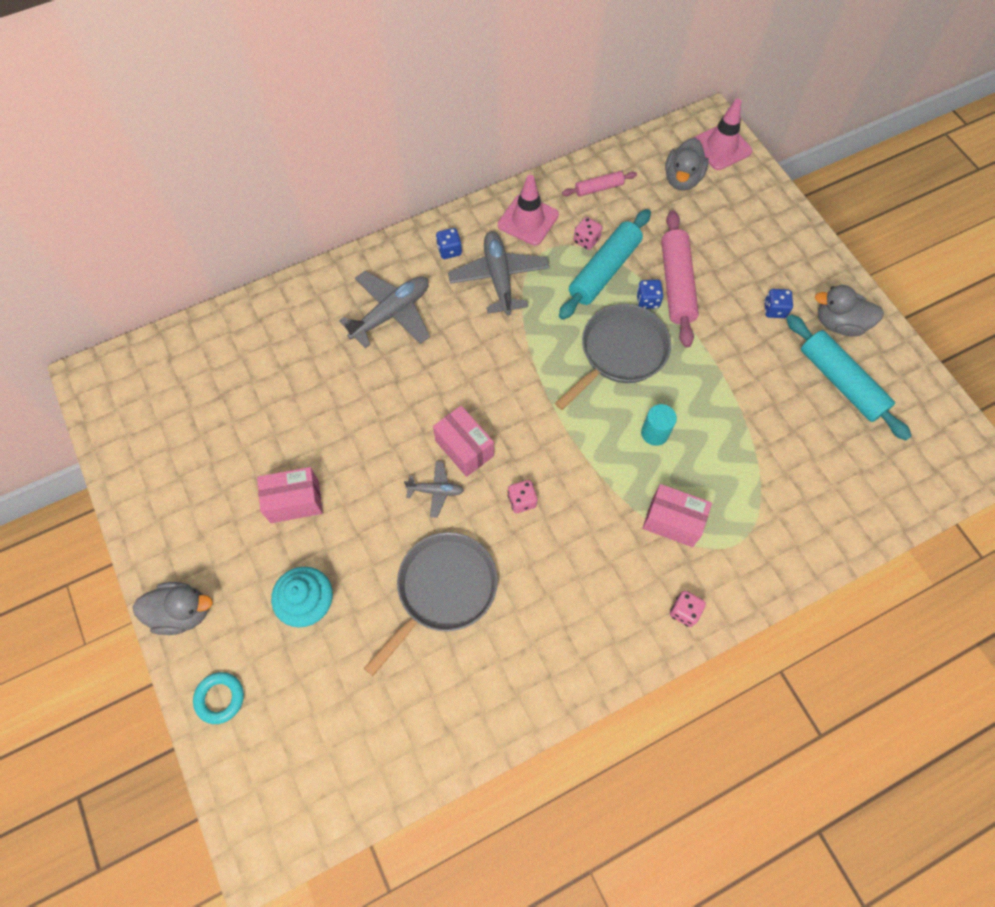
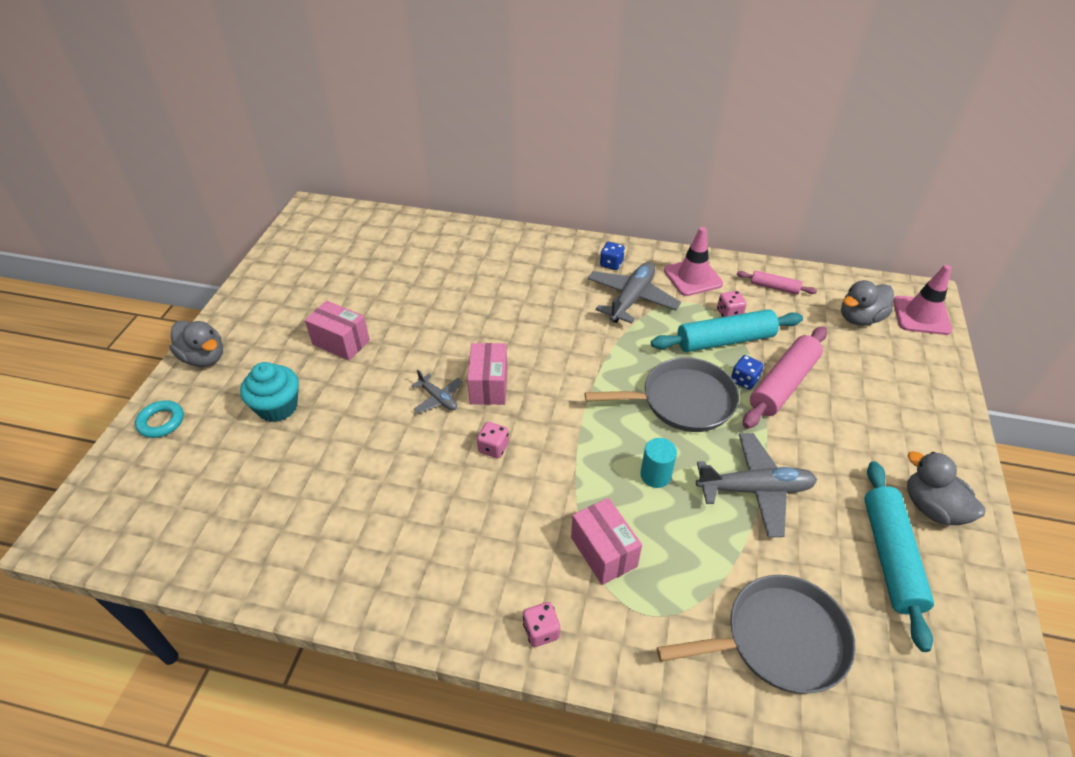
camera: 40 degrees right, 20 degrees down
(391, 313) = (528, 277): grey plane -> grey plane (755, 489)
(443, 590) = (370, 464): grey pan -> grey pan (778, 640)
(774, 310) = (867, 456): blue dice -> none

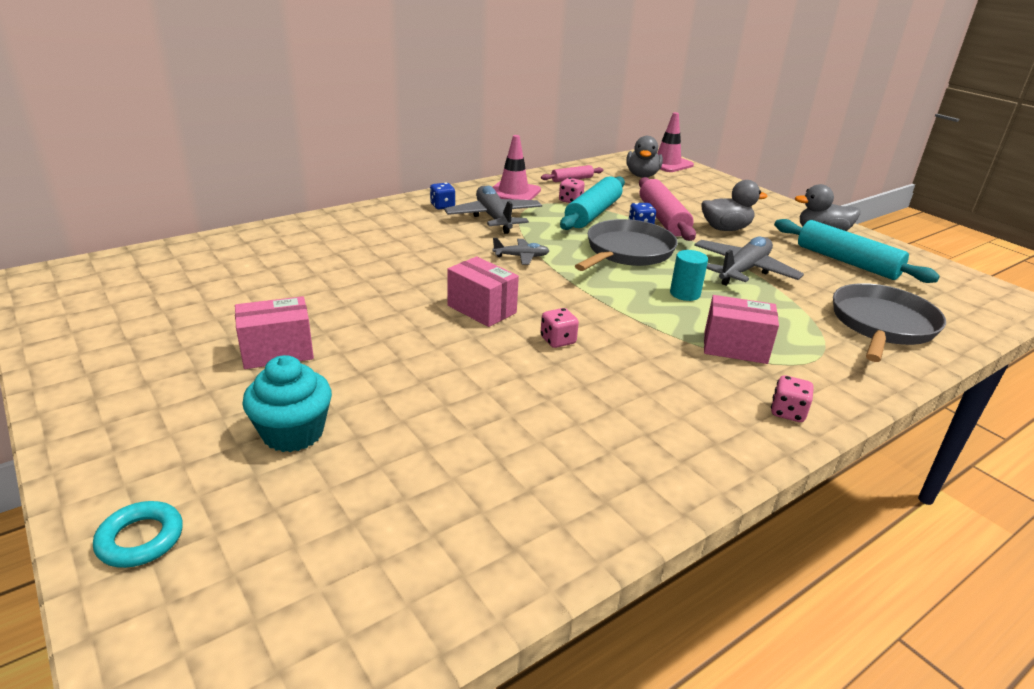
camera: 50 degrees left, 15 degrees down
(204, 358) = (100, 452): grey duck -> grey duck (725, 229)
(438, 398) = (454, 338): grey plane -> grey plane (521, 257)

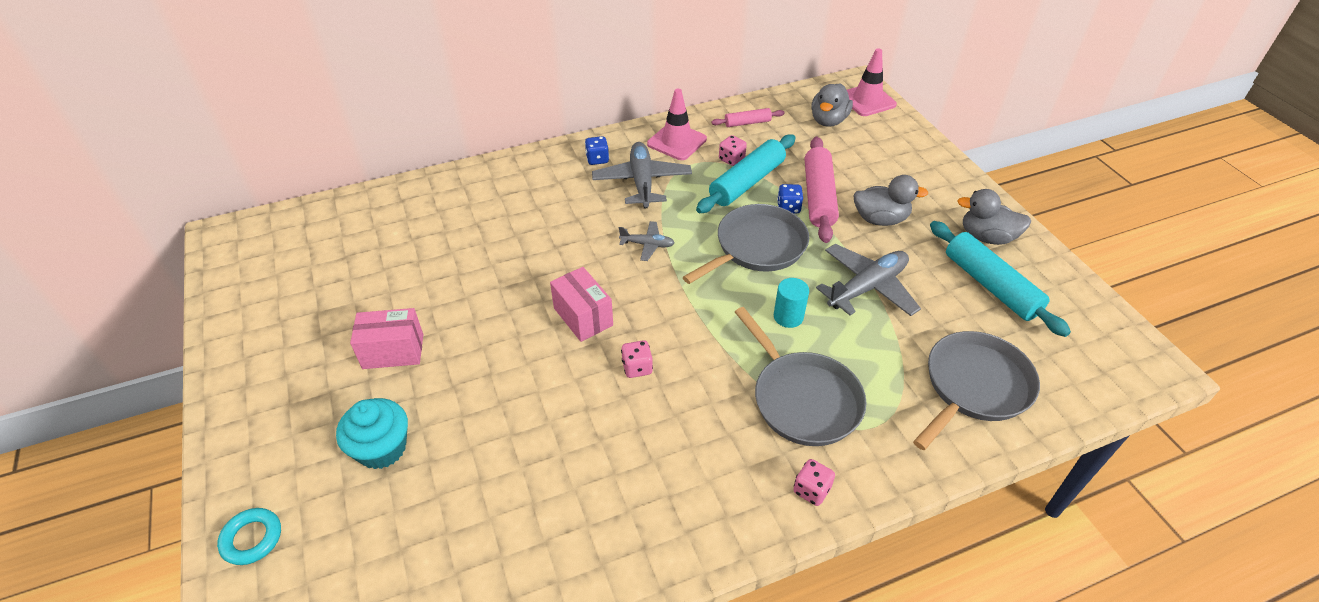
camera: 15 degrees right, 15 degrees up
(735, 347) = (802, 399): pink box -> grey pan

